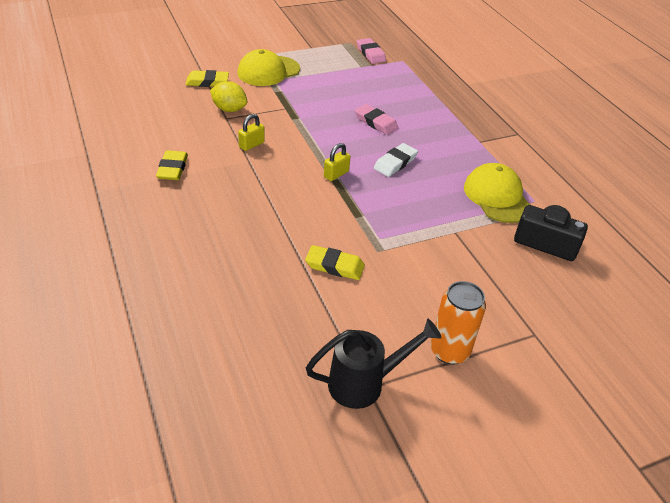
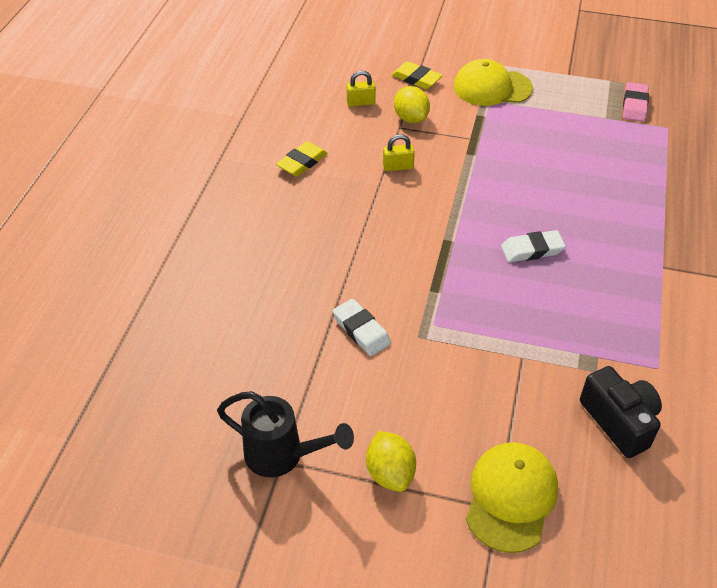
camera: 40 degrees right, 5 degrees up
(334, 266) = (361, 330): yellow eraser -> white eraser
(336, 174) = (454, 235): yellow padlock -> yellow padlock (361, 102)
(375, 122) = (556, 193): pink eraser -> none
(449, 351) = (390, 473): orange can -> yellow lemon
(497, 197) = (614, 341): yellow cap -> yellow cap (510, 497)

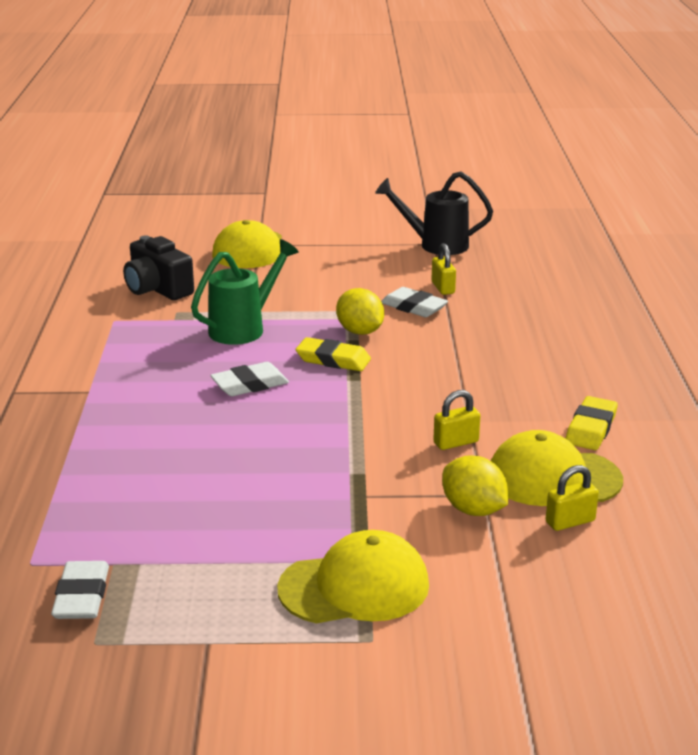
camera: 165 degrees right, 20 degrees down
(318, 359) = (443, 288): none -> yellow padlock
(351, 130) = (553, 478): none -> yellow cap
(390, 473) = (347, 248): yellow lemon -> yellow lemon (360, 332)
(416, 79) = (501, 581): yellow eraser -> yellow eraser (333, 360)
(530, 328) = (244, 328): none -> green watering can
(634, 105) = (82, 596): pink eraser -> white eraser

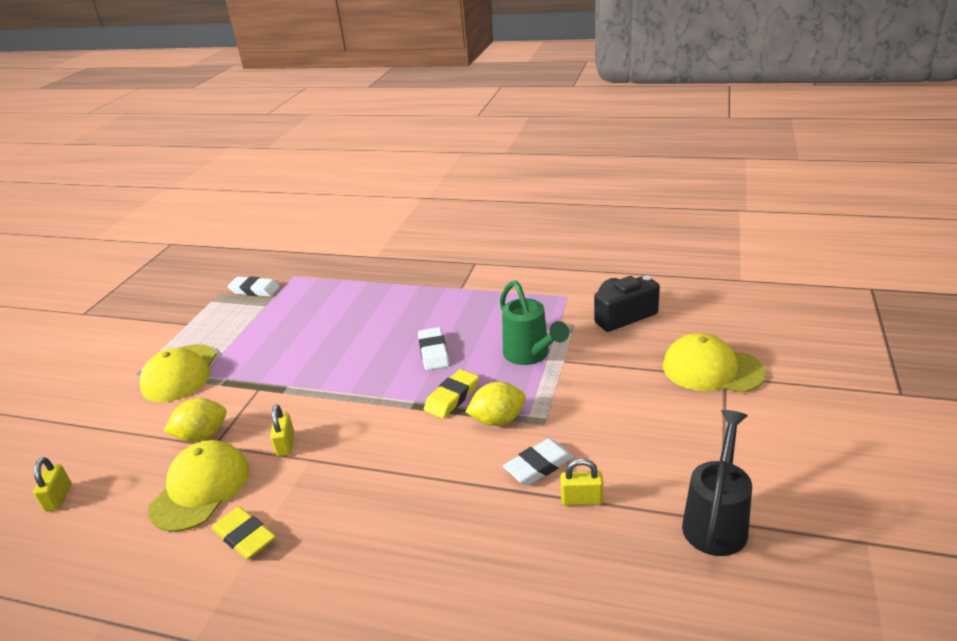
camera: 110 degrees right, 5 degrees up
(570, 522) = (147, 482): yellow padlock -> yellow padlock (58, 498)

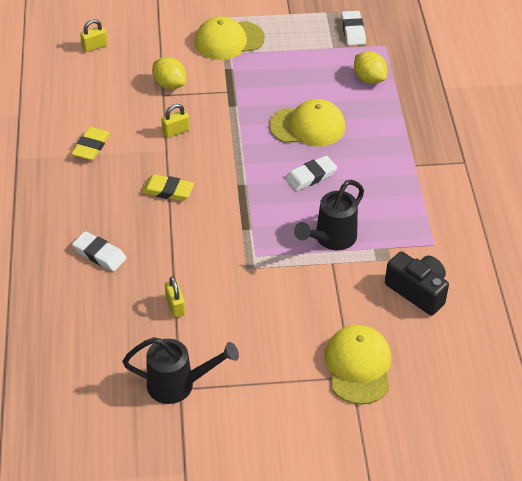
camera: 65 degrees right, 15 degrees up
(200, 489) = (122, 107): yellow cap -> yellow cap (307, 126)
(452, 397) = (258, 205): yellow eraser -> yellow eraser (168, 191)
(498, 420) = (242, 239): yellow lemon -> yellow lemon (369, 79)
(530, 355) = (331, 239): green watering can -> black watering can
(539, 466) = (200, 275): white eraser -> white eraser (99, 254)

